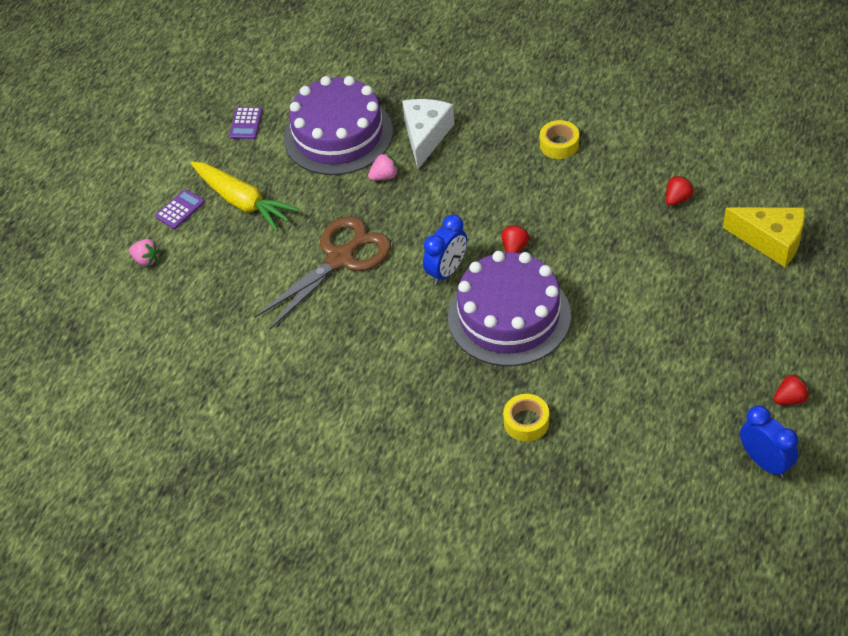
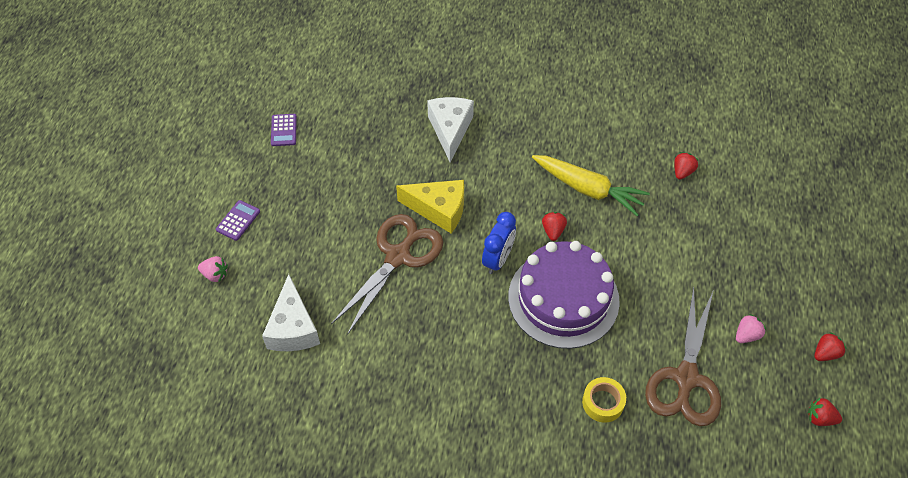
camera: 15 degrees left, 5 degrees up
(215, 318) = (293, 328): none -> white cheese
(242, 202) = (296, 208): yellow carrot -> yellow carrot (587, 189)
(338, 135) = (371, 135): purple cake -> none
(384, 176) = (421, 172): pink strawberry -> pink strawberry (747, 335)
(559, 144) = (569, 129): yellow tape -> none
(624, 408) = (685, 378): none -> brown scissors
(764, 462) = (820, 418): blue clock -> red strawberry
(771, 241) = (771, 204): yellow cheese -> yellow cheese (439, 210)

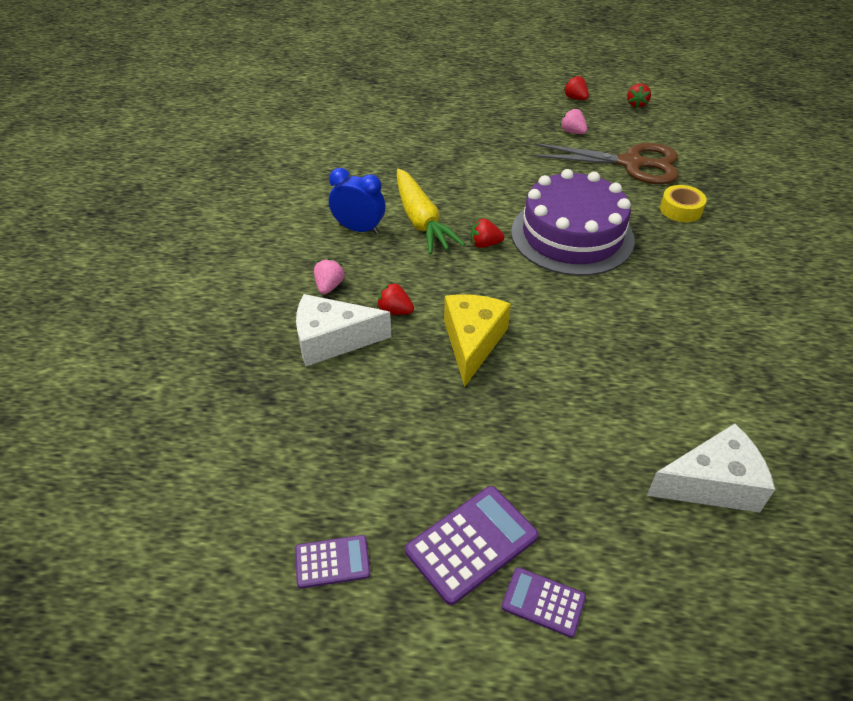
camera: 95 degrees left, 10 degrees down
(215, 274) = (662, 617): pink strawberry -> pink strawberry (329, 286)
(280, 192) = (471, 544): none -> purple calculator
(398, 256) = (557, 377): brown scissors -> none
(498, 259) = (536, 285): blue clock -> blue clock (359, 229)
(587, 189) = (421, 220): yellow carrot -> yellow carrot turned 135 degrees clockwise
(682, 172) = (390, 159): red strawberry -> red strawberry (395, 311)

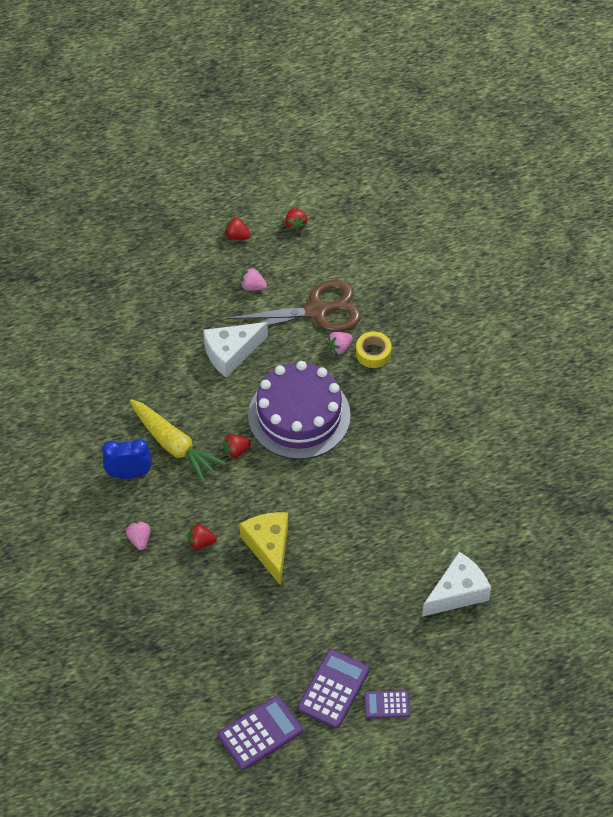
camera: 25 degrees left, 10 degrees up
(332, 340) = (170, 585): white cheese -> white cheese (231, 353)
(332, 562) = (260, 733): purple calculator -> purple calculator, size x1.67
(643, 196) = (339, 348): none -> pink strawberry

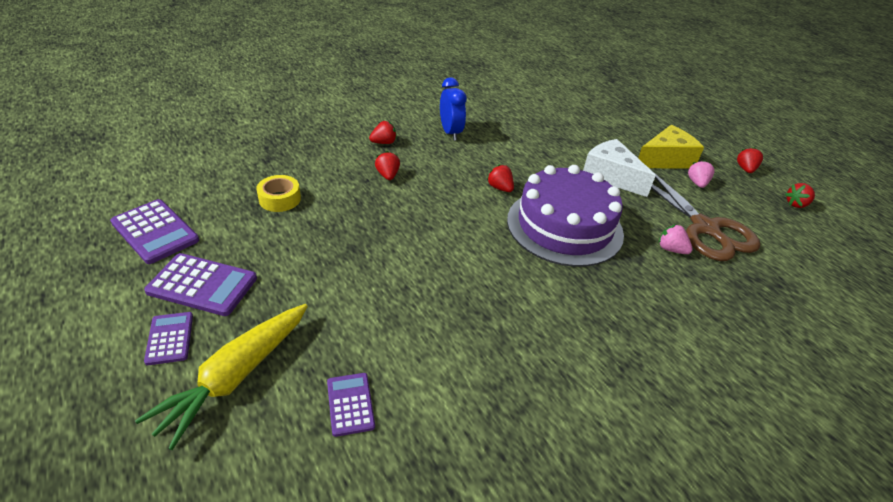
camera: 75 degrees right, 15 degrees down
(139, 539) = (384, 142): pink strawberry -> red strawberry
(173, 445) = (490, 152): yellow carrot -> yellow carrot (236, 376)
(269, 547) = (391, 219): yellow cheese -> yellow cheese (665, 160)
(373, 353) = (684, 278): yellow tape -> yellow tape (280, 199)
(457, 592) = (350, 404): white cheese -> purple calculator

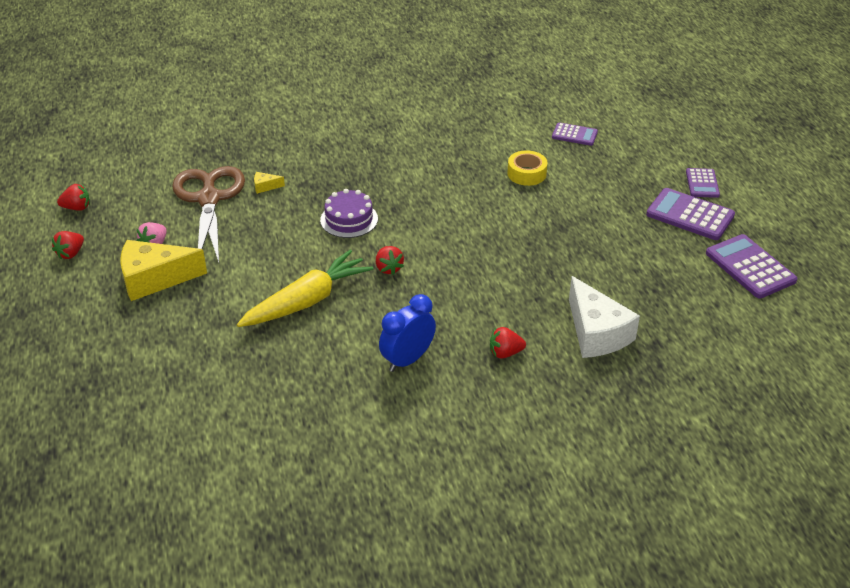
camera: 160 degrees left, 0 degrees up
(236, 376) = (649, 157): yellow carrot -> yellow carrot (306, 301)
(280, 199) = (634, 286): yellow tape -> yellow tape (526, 174)
(350, 404) = (574, 135): purple calculator -> purple calculator turned 75 degrees counterclockwise
(388, 175) = (511, 301): red strawberry -> none
(450, 132) = (407, 360): blue clock -> blue clock turned 45 degrees clockwise
(564, 226) = (349, 219): purple cake -> purple cake, size x0.49
(611, 176) = (247, 266): white cheese -> white cheese (596, 333)
(671, 249) = (265, 186): pink strawberry -> yellow cheese

